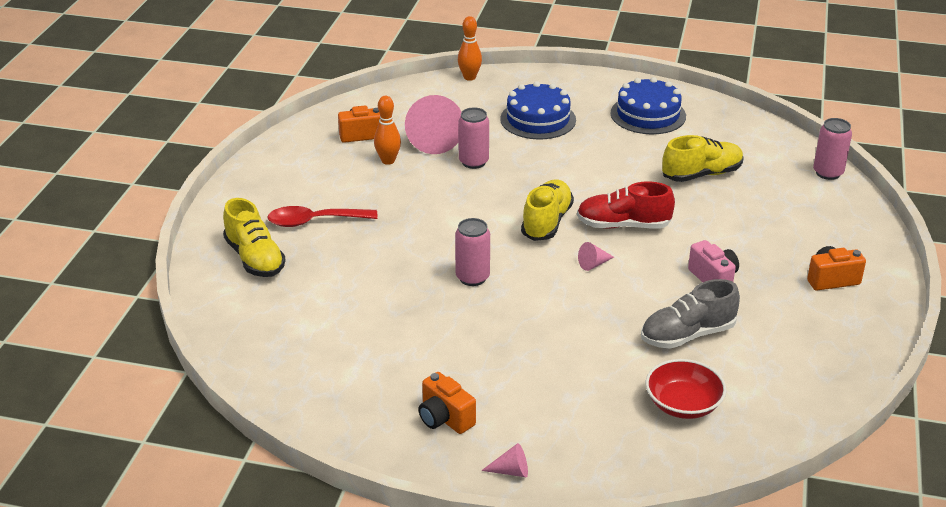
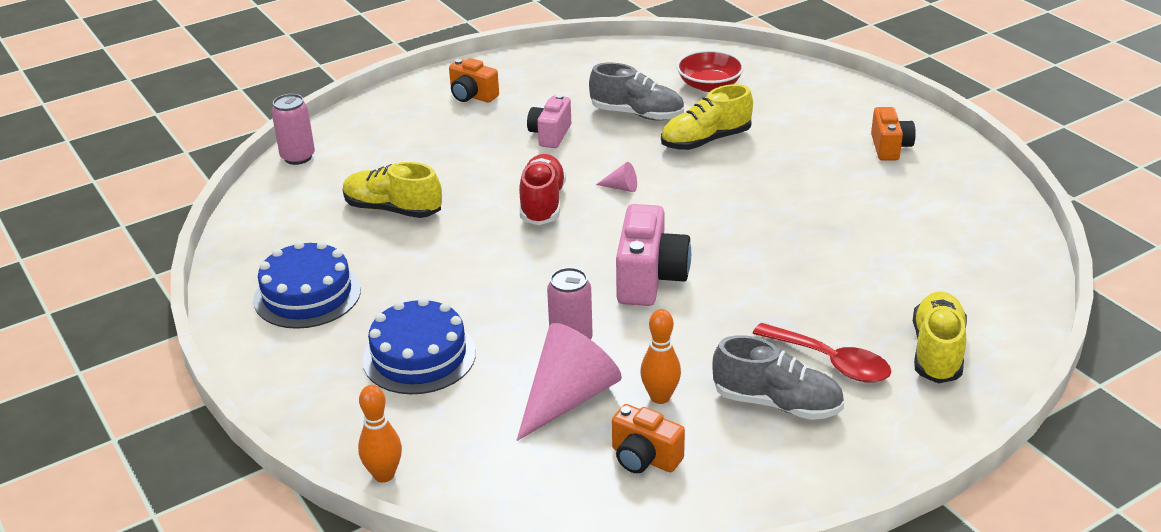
camera: 135 degrees left, 0 degrees up
(322, 187) = (777, 403): none -> grey shoe
(472, 277) = (739, 227): pink can -> none
(481, 214) = (650, 279): none -> pink camera
(511, 471) = (877, 104): pink cone -> none
(546, 222) = (602, 240): yellow shoe -> yellow shoe (706, 141)
(623, 225) = (542, 203): red shoe -> red shoe turned 135 degrees counterclockwise

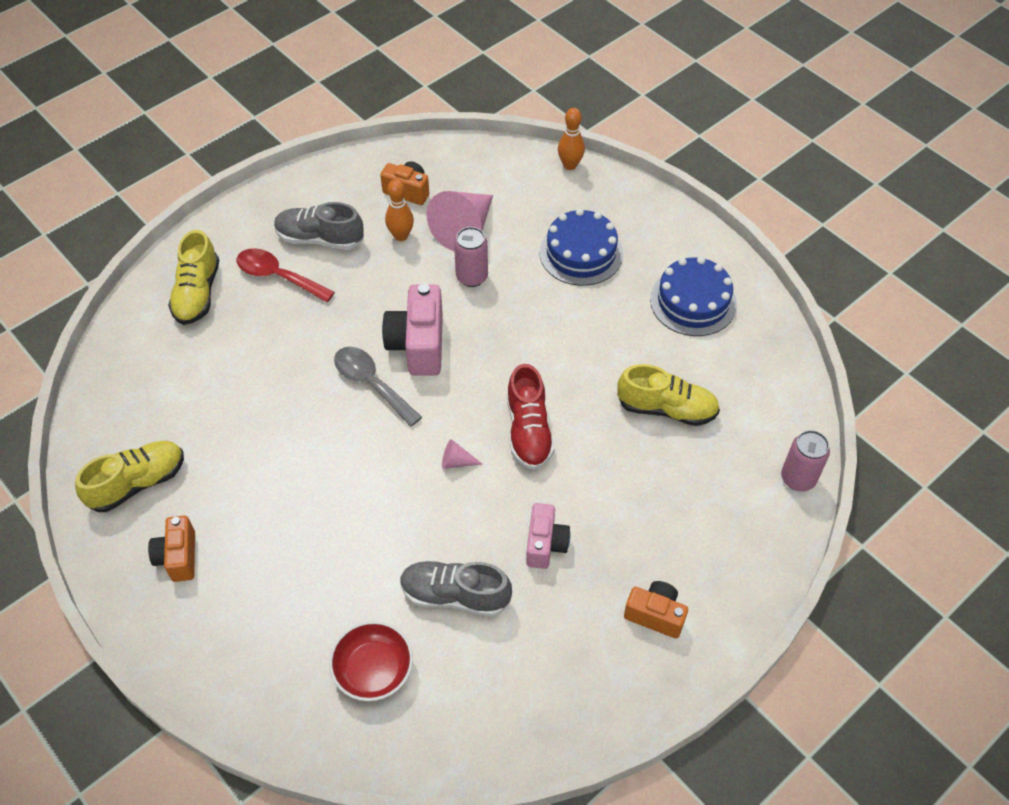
camera: 170 degrees right, 20 degrees up
(706, 141) = (375, 550): yellow shoe -> yellow shoe (137, 483)
(706, 249) = (372, 384): none -> grey spoon

